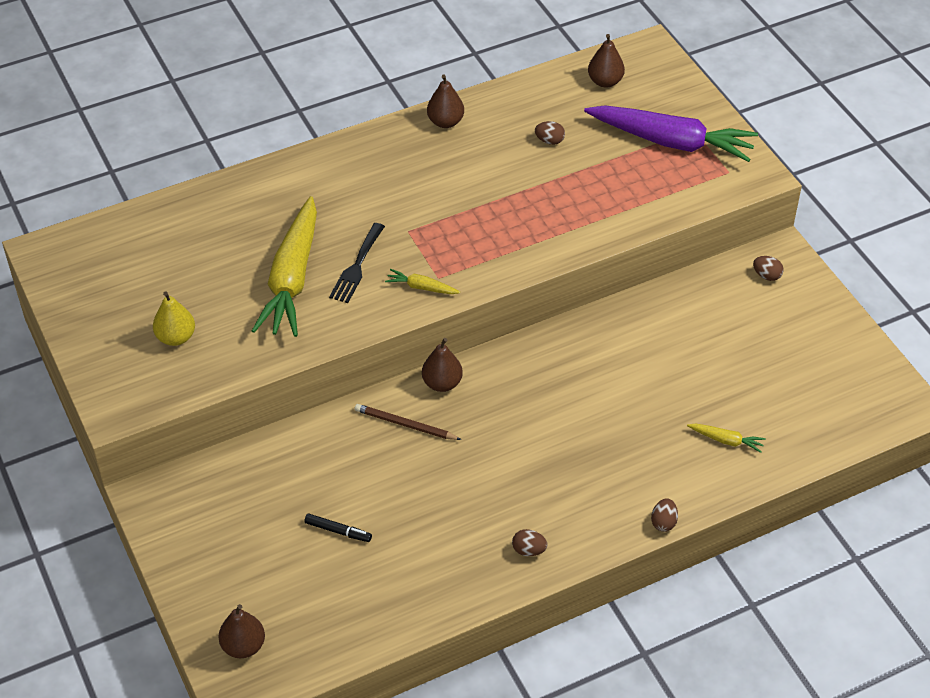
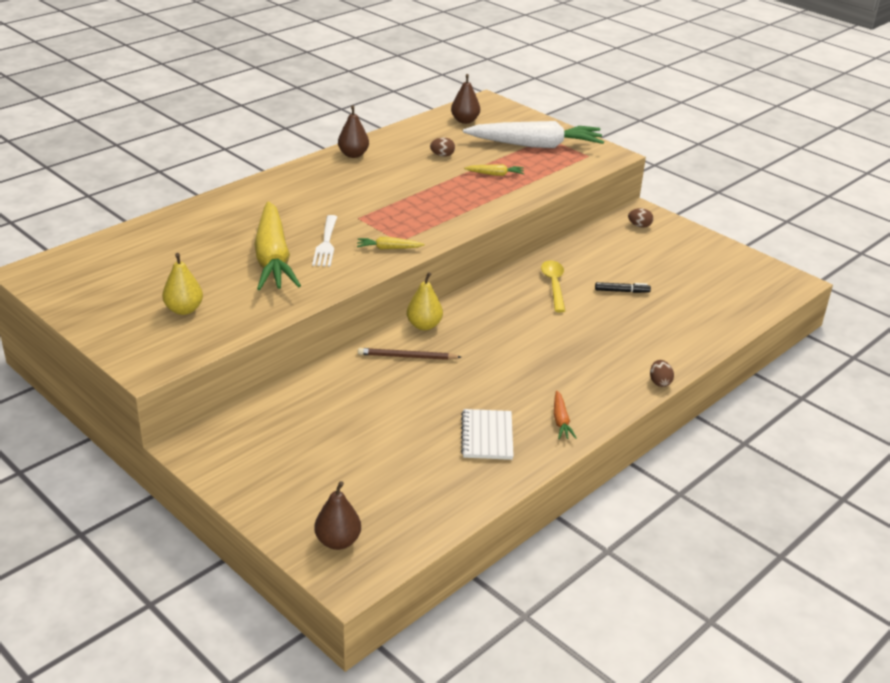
camera: 20 degrees left, 15 degrees down
(338, 531) = (385, 439): black marker -> black marker (622, 291)
(357, 266) = (326, 244): black fork -> white fork
(442, 383) = (424, 325): brown pear -> yellow pear
(442, 552) = (487, 436): none -> white notebook
(529, 550) = (561, 421): brown egg -> orange carrot
(615, 352) = (554, 285): none -> yellow spoon
(671, 142) = (535, 145): purple carrot -> white carrot
(726, 440) = (674, 323): yellow carrot -> yellow carrot (495, 174)

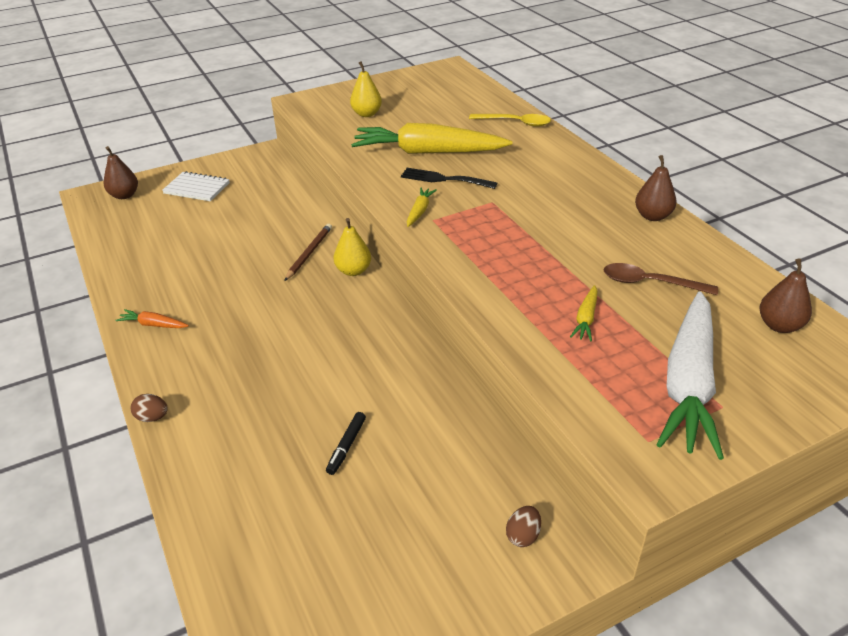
camera: 110 degrees right, 5 degrees up
(326, 244) = (444, 179): white fork -> black fork
(442, 155) = (650, 283): brown egg -> brown spoon
(487, 436) = (170, 277): white notebook -> white notebook (197, 188)
(554, 285) = (387, 383): yellow spoon -> yellow spoon (515, 123)

